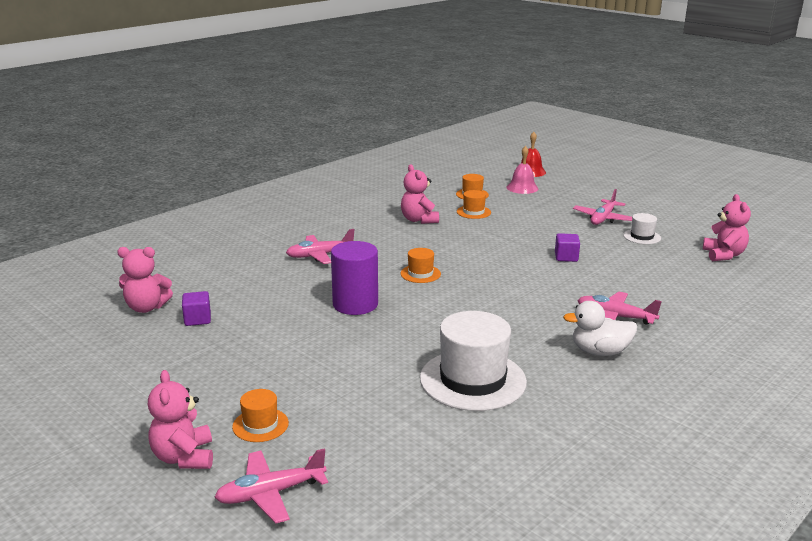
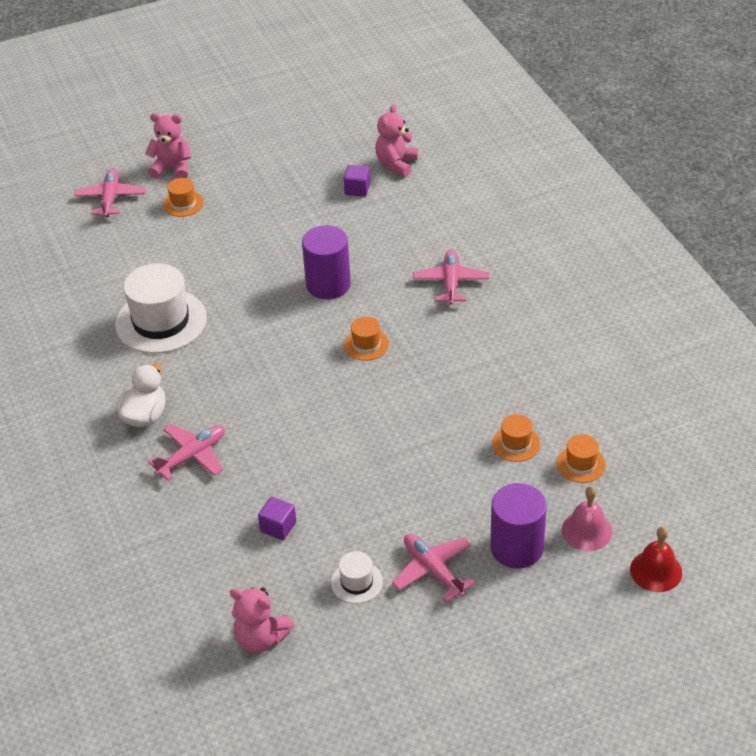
camera: 115 degrees right, 20 degrees up
(419, 220) = (513, 384): pink teddy bear -> none
(557, 201) = (516, 548): none -> purple cylinder
(566, 257) = (340, 478): purple cube -> purple cube (278, 527)

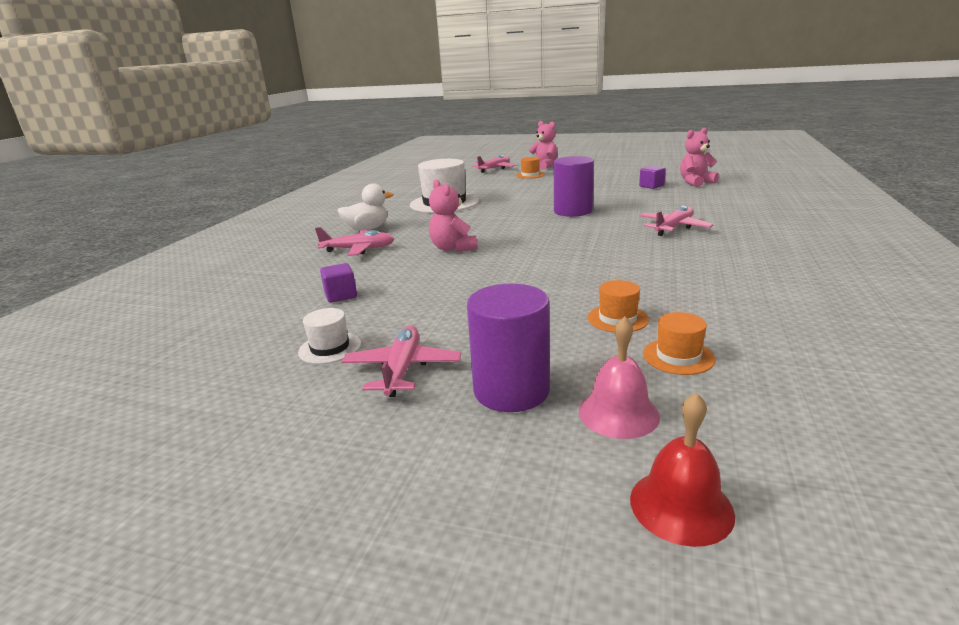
camera: 40 degrees right, 20 degrees down
(261, 638) = (204, 348): pink teddy bear -> pink teddy bear (453, 248)
(366, 344) = (559, 237): orange hat -> none

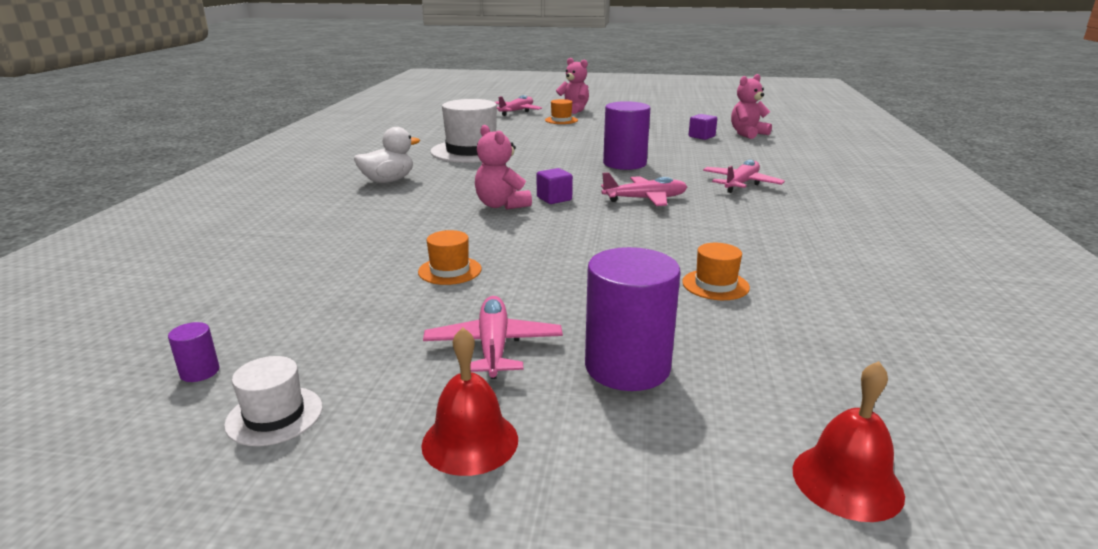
camera: 10 degrees left, 0 degrees up
(166, 383) = (200, 372): none -> purple cylinder
(330, 348) = (396, 324): white hat -> white hat (274, 416)
(341, 295) = (385, 261): purple cube -> purple cube (554, 199)
(353, 450) = (470, 441): none -> red bell
(359, 249) = (387, 206): pink plane -> pink plane (645, 199)
(618, 413) = (751, 387): pink bell -> none
(678, 356) = (792, 325): orange hat -> orange hat (450, 270)

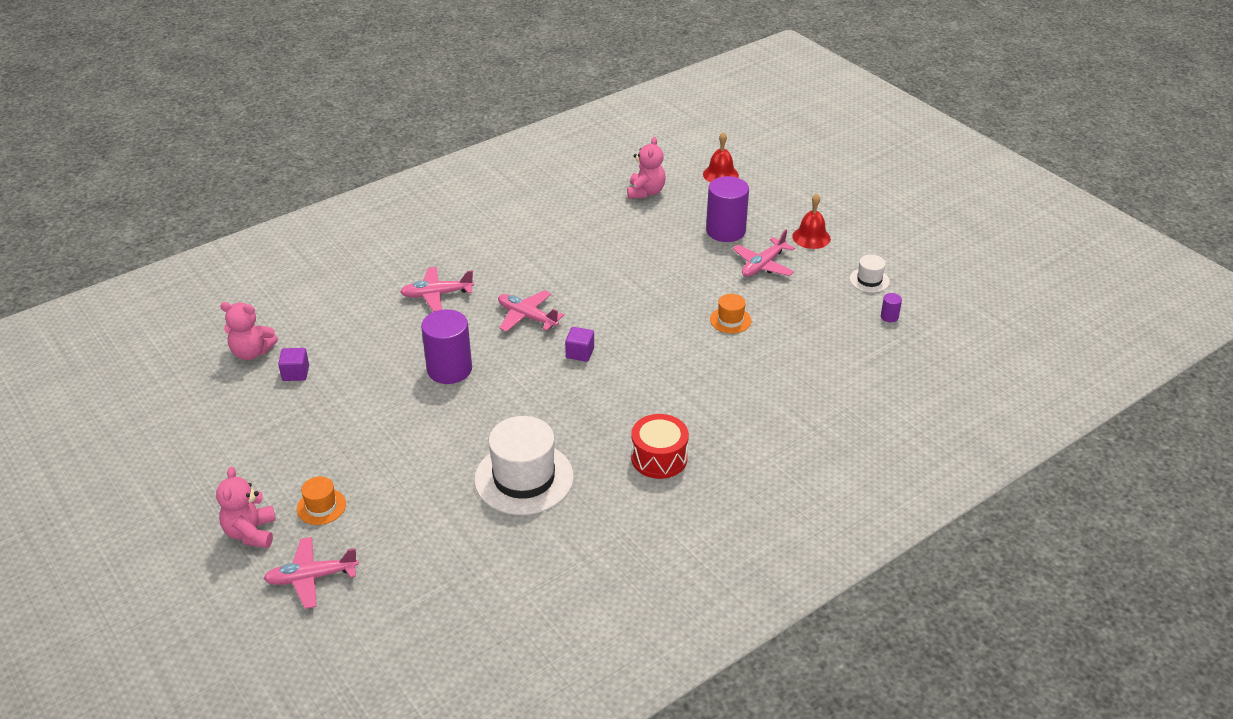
camera: 135 degrees left, 15 degrees up
(388, 181) = (659, 458): white duck -> red drum
(501, 205) = (623, 367): pink teddy bear -> pink teddy bear (645, 192)
(715, 285) = (624, 241): orange hat -> none

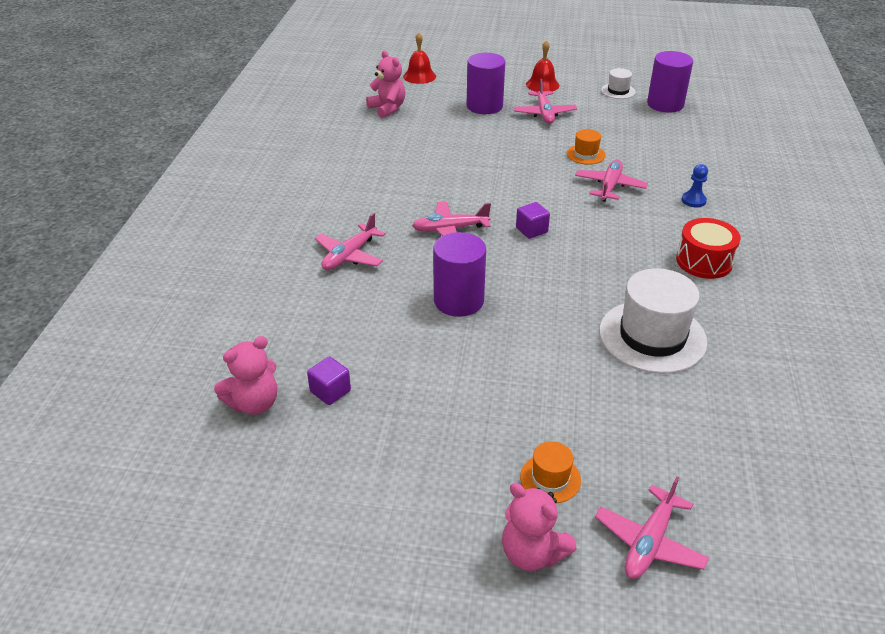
camera: 45 degrees left, 0 degrees up
(699, 357) = (609, 186): none -> pink plane
(744, 410) = (693, 200): none -> blue pawn
(889, 317) = (665, 104): purple cylinder -> purple cylinder, size x2.39

